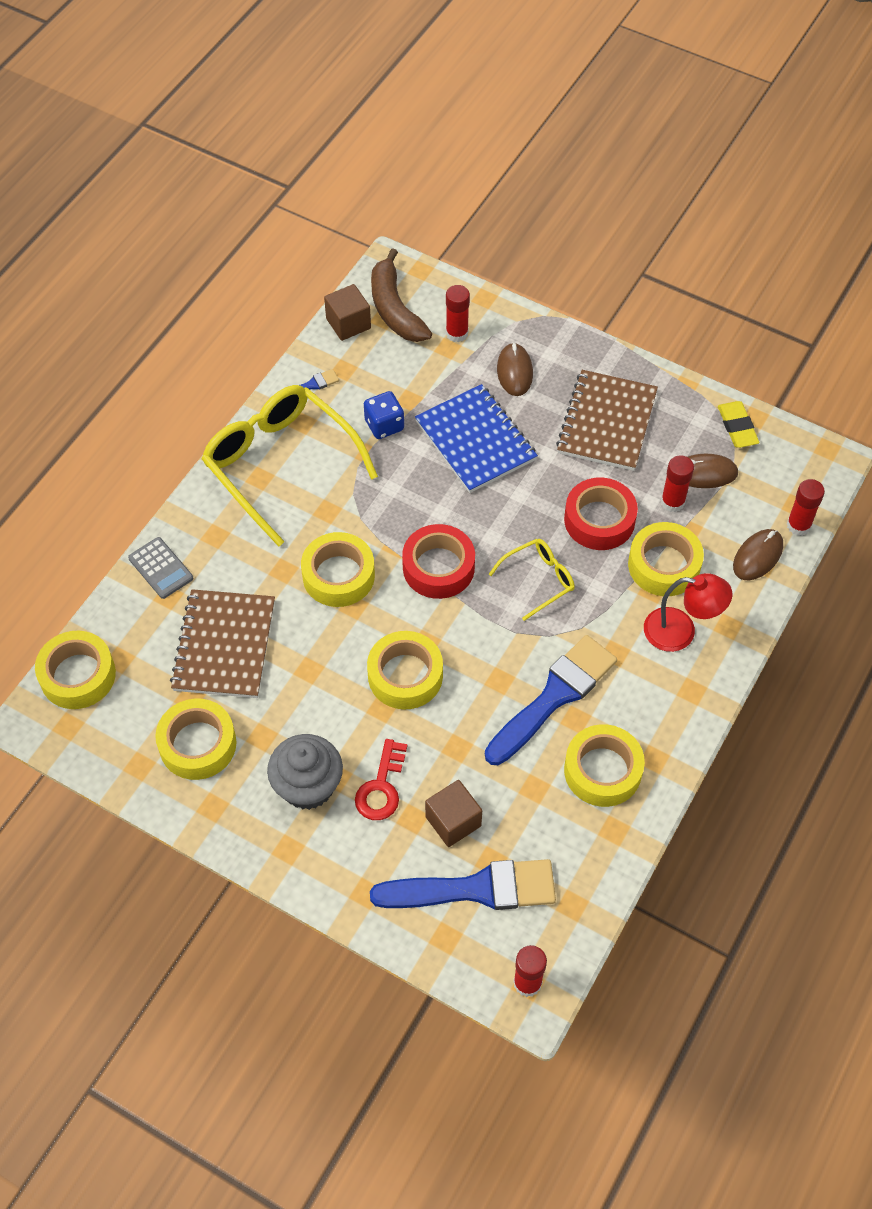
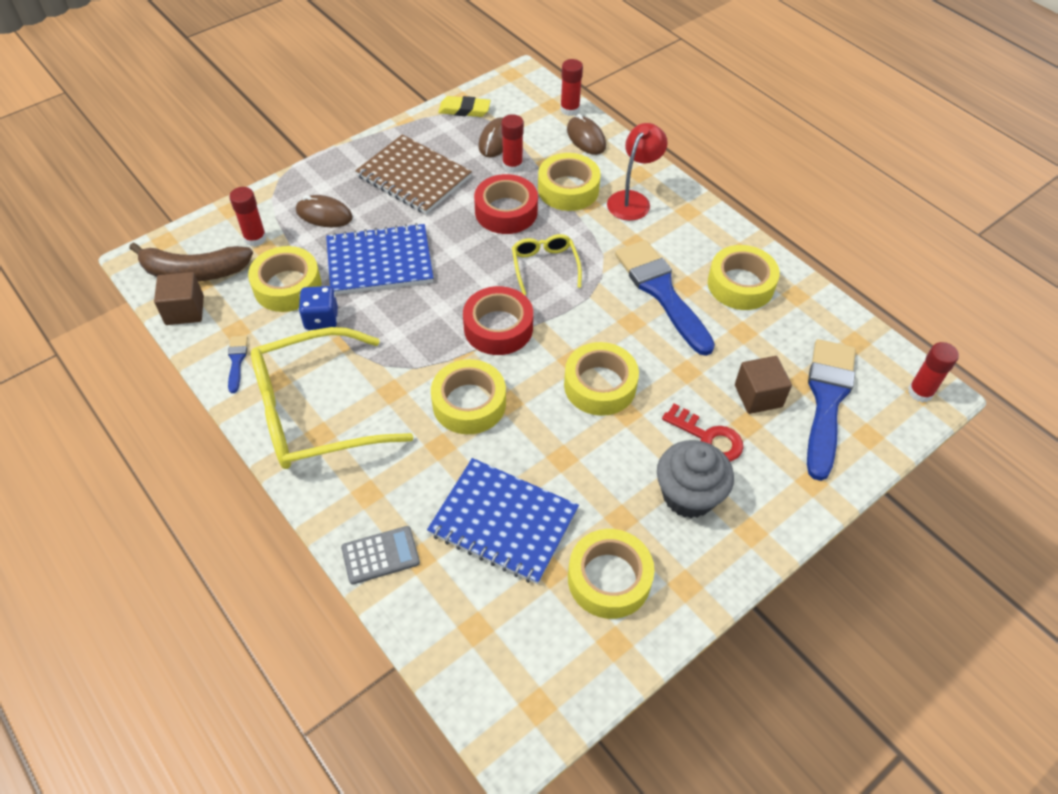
camera: 70 degrees left, 5 degrees down
(78, 675) = (477, 678): yellow tape -> yellow tape (287, 286)
(224, 645) = (503, 522): brown notebook -> blue notebook

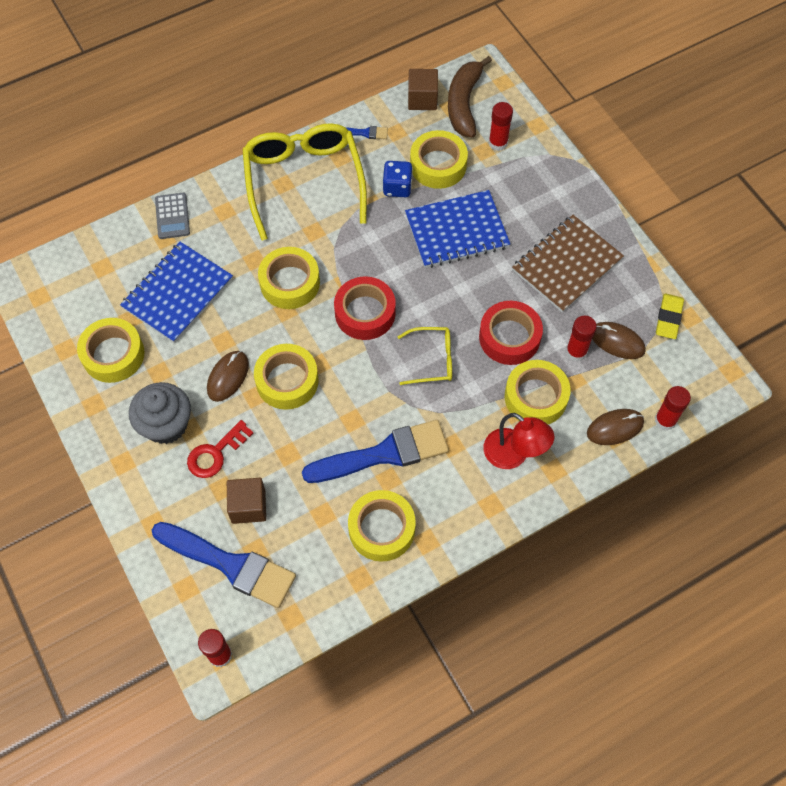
camera: 100 degrees right, 10 degrees up
(324, 214) = (522, 192): brown mouse -> brown mouse (228, 377)
(379, 262) = (457, 231): blue notebook -> blue notebook turned 75 degrees clockwise

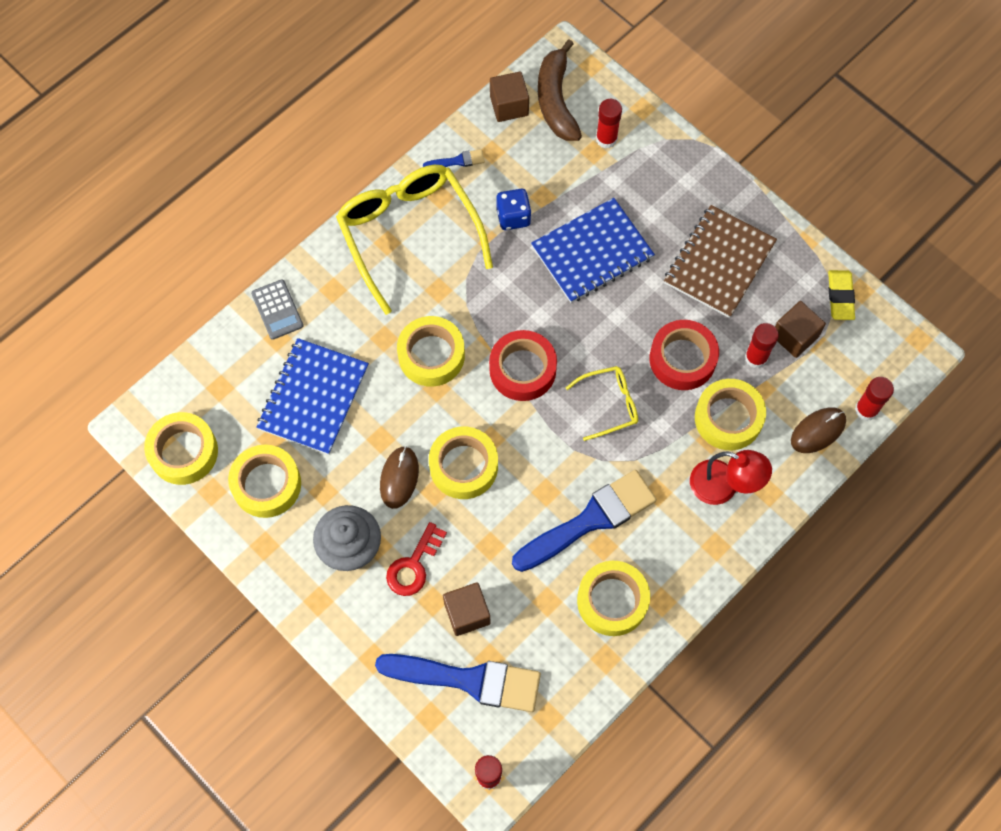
camera: 15 degrees left, 5 degrees up
(438, 165) = (549, 180): yellow tape -> yellow tape (183, 452)
(617, 342) = (794, 336): brown mouse -> brown cube

